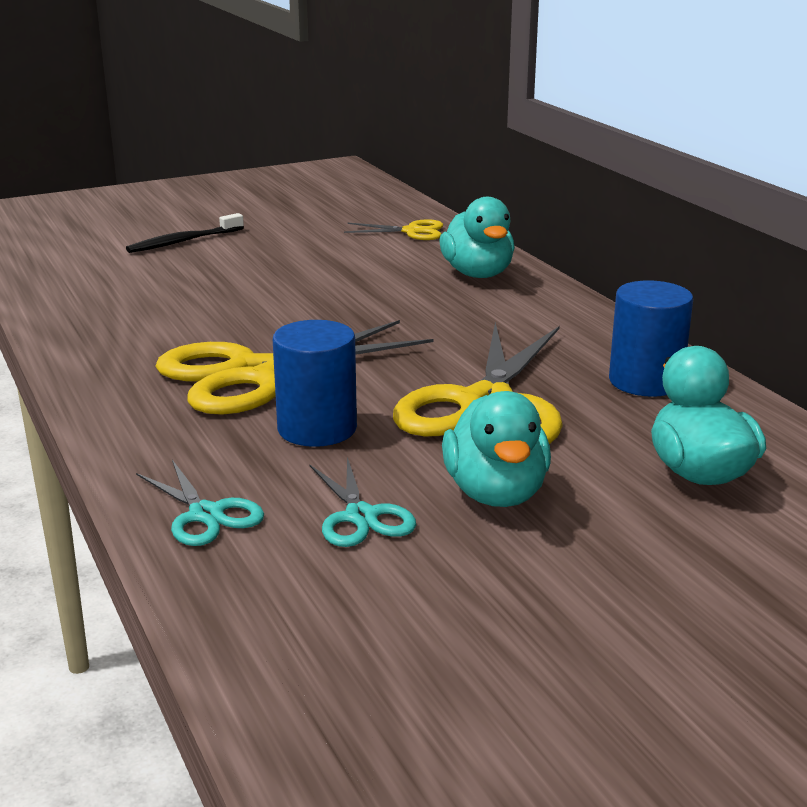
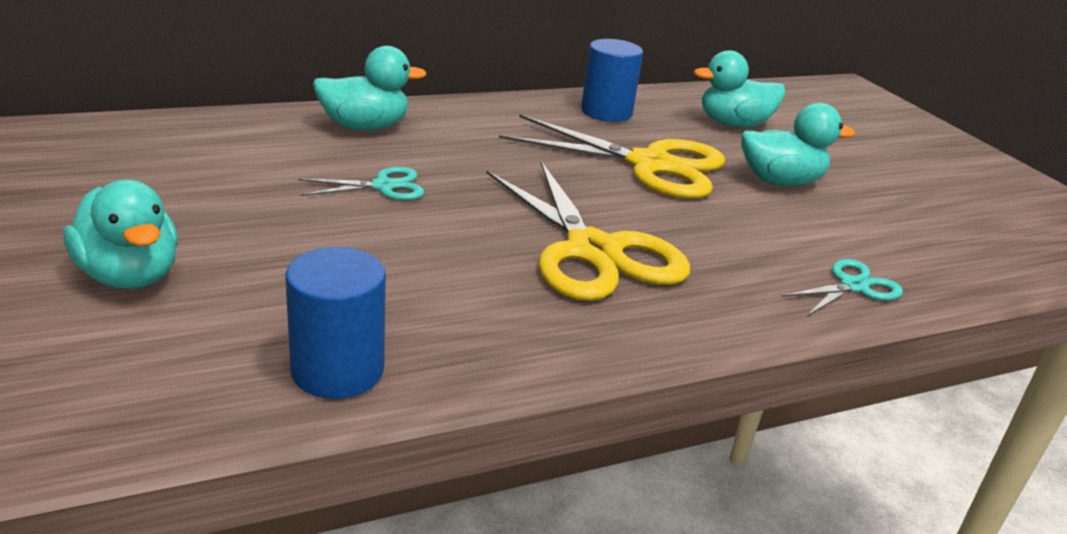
camera: 90 degrees left, 5 degrees up
(183, 241) = (130, 276): black toothbrush -> turquoise duck
(317, 428) = (700, 231): blue cylinder -> blue cylinder (337, 370)
(361, 517) = (829, 228): turquoise scissors -> turquoise scissors (384, 186)
(412, 231) = (210, 136): yellow scissors -> none

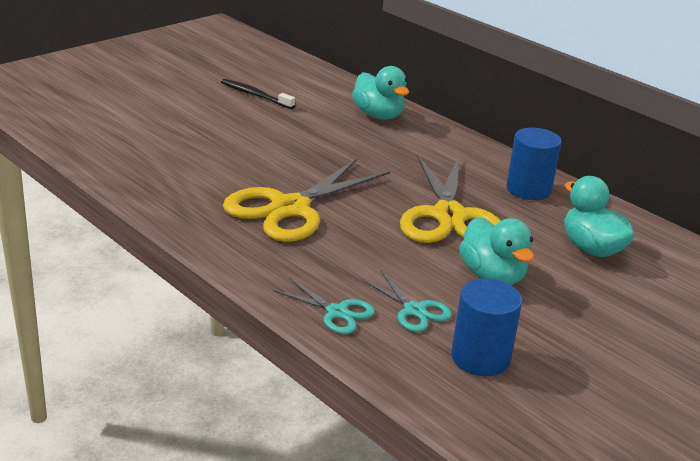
camera: 70 degrees right, 0 degrees up
(130, 276) = (156, 102): turquoise duck -> none
(208, 185) = (255, 95): none -> black toothbrush
(337, 370) = (115, 160): blue cylinder -> blue cylinder (480, 358)
(384, 186) = (305, 136): turquoise scissors -> turquoise scissors (414, 310)

